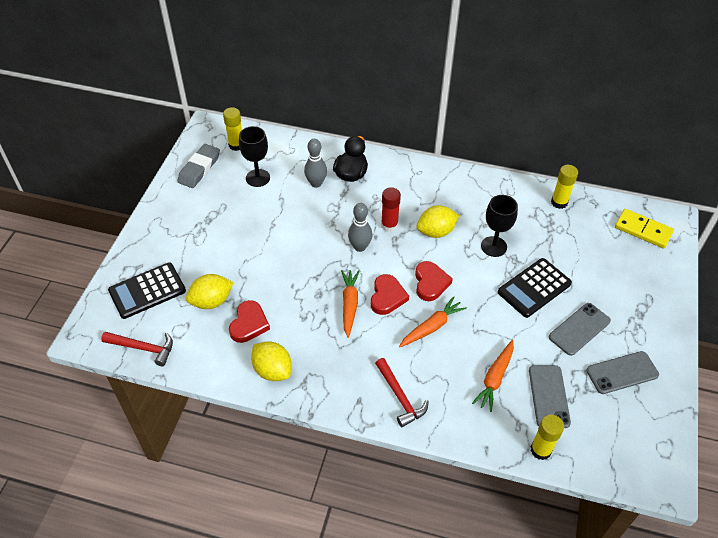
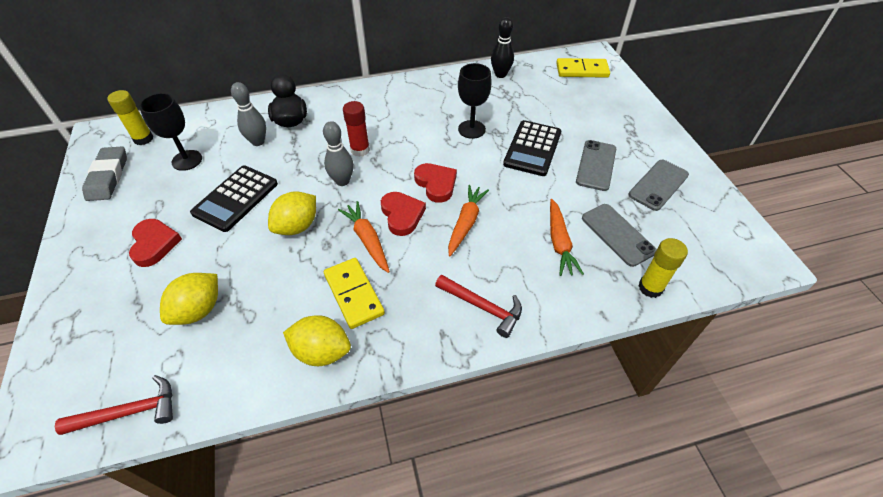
camera: 30 degrees left, 0 degrees up
(147, 291) = (101, 337): black calculator -> black calculator (235, 198)
(249, 324) = (262, 313): red heart -> red heart (154, 244)
(316, 341) = (353, 294): none -> yellow domino
(436, 232) = (410, 138): yellow lemon -> yellow lemon (297, 226)
(559, 202) = (500, 74): yellow glue stick -> black bowling pin

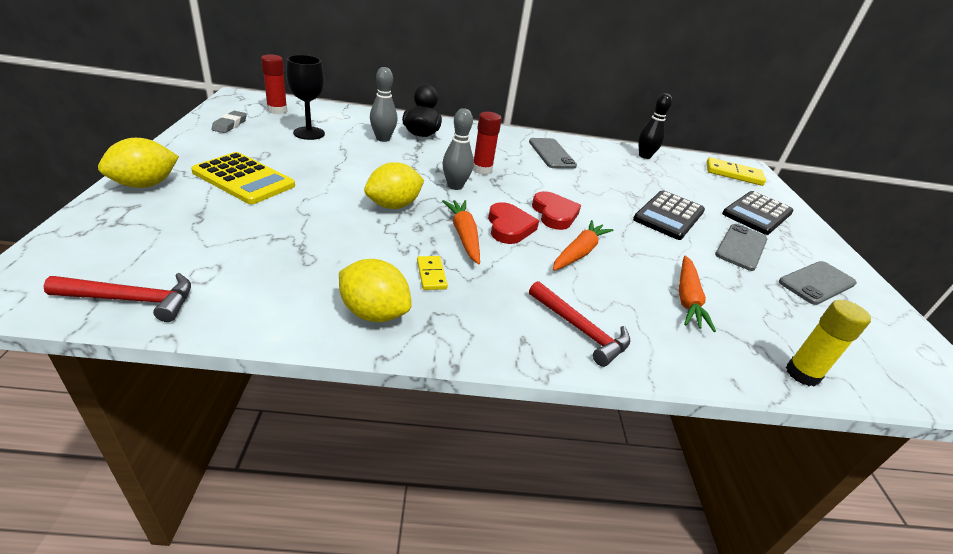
camera: 10 degrees right, 15 degrees down
(108, 177) = (230, 125): grey eraser -> grey eraser, size x0.61
(143, 139) = (277, 110): yellow glue stick -> red glue stick
(154, 244) = (244, 179): red heart -> yellow calculator
(199, 310) = (258, 239): yellow lemon -> yellow lemon (145, 185)
(235, 198) = (341, 170): black calculator -> black calculator (757, 213)
(353, 294) = (431, 274): yellow domino -> yellow domino, size x0.55
(471, 129) = (604, 185): black goblet -> none
(617, 234) = (762, 312): grey phone -> grey phone (551, 154)

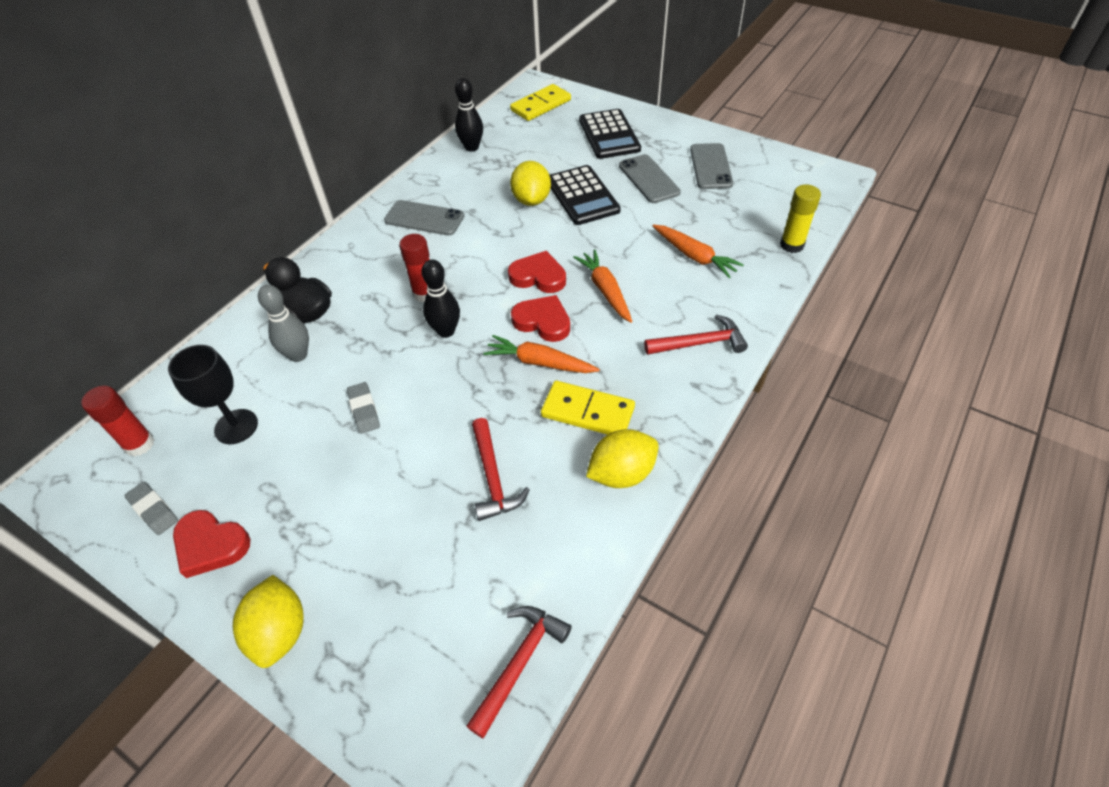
camera: 50 degrees left, 15 degrees up
(210, 147) = (211, 545): none -> red heart
(244, 179) = (323, 524): yellow calculator -> none
(325, 240) = (493, 477): none -> red hammer
(354, 171) = (364, 410): none -> grey eraser
(393, 205) = (457, 398): yellow lemon -> yellow lemon (531, 200)
(431, 274) = (587, 412): yellow domino -> yellow domino, size x1.81
(455, 186) = (446, 331): grey bowling pin -> black bowling pin

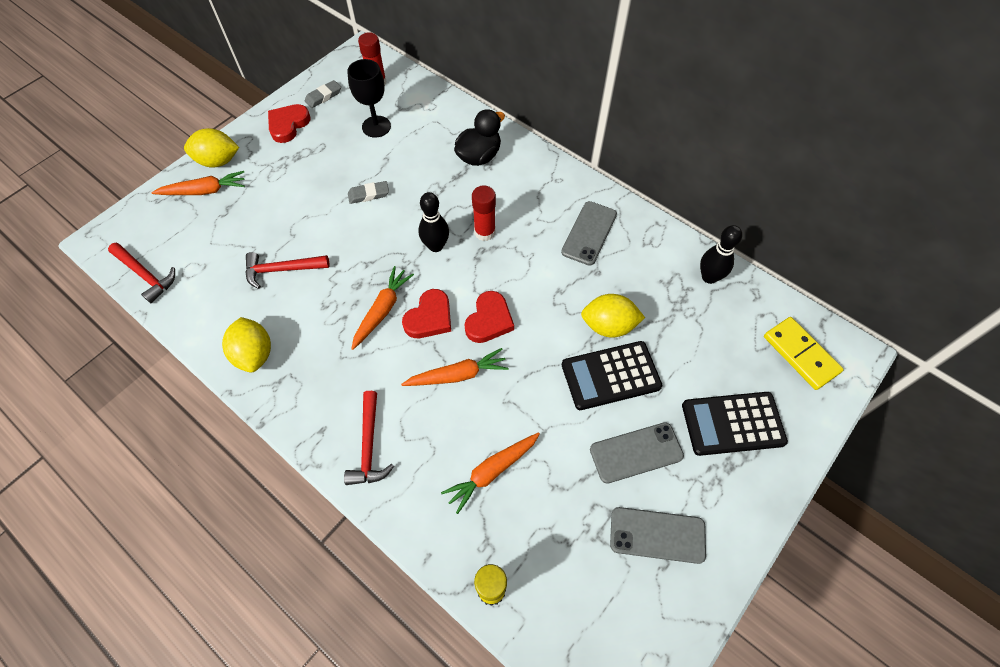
camera: 95 degrees right, 10 degrees up
(298, 355) = (434, 154): grey bowling pin -> none
(346, 631) = (204, 191): none -> orange carrot
(587, 412) = (320, 339): yellow domino -> none

